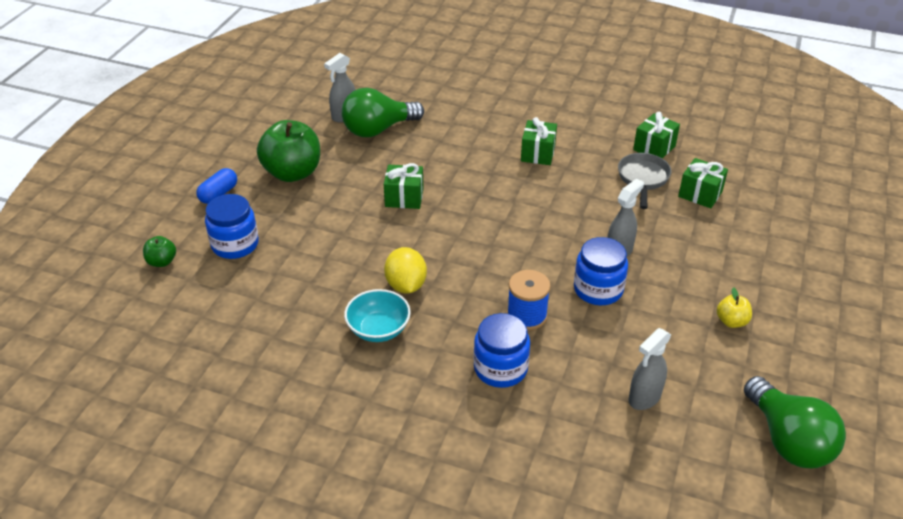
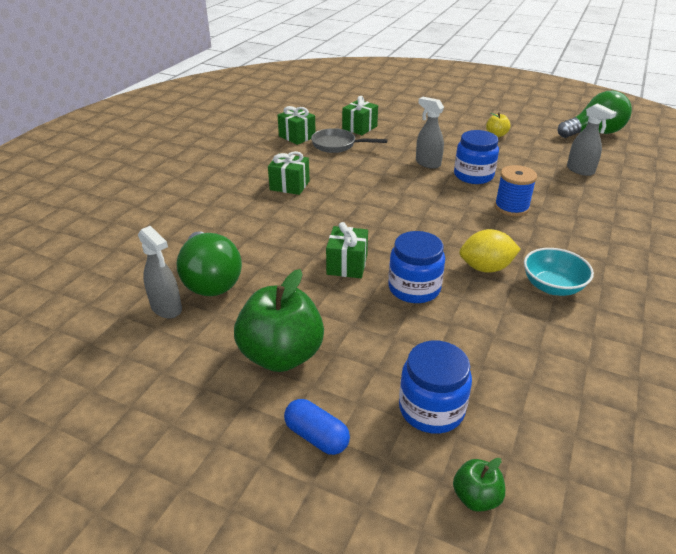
camera: 85 degrees left, 5 degrees down
(500, 368) = (576, 223): blue jar -> blue jar (414, 288)

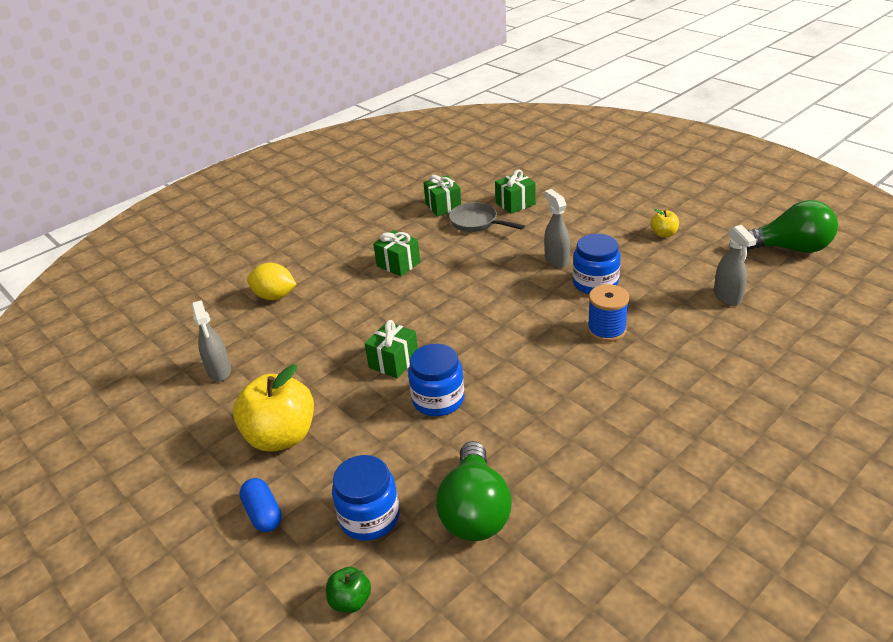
camera: 25 degrees right, 0 degrees up
(210, 280) = (268, 352): green light bulb -> green light bulb (475, 511)
(281, 355) = (281, 436): green apple -> yellow apple
(486, 268) = (524, 393): yellow lemon -> yellow lemon (275, 296)
(552, 286) = (576, 429): turquoise bowl -> none

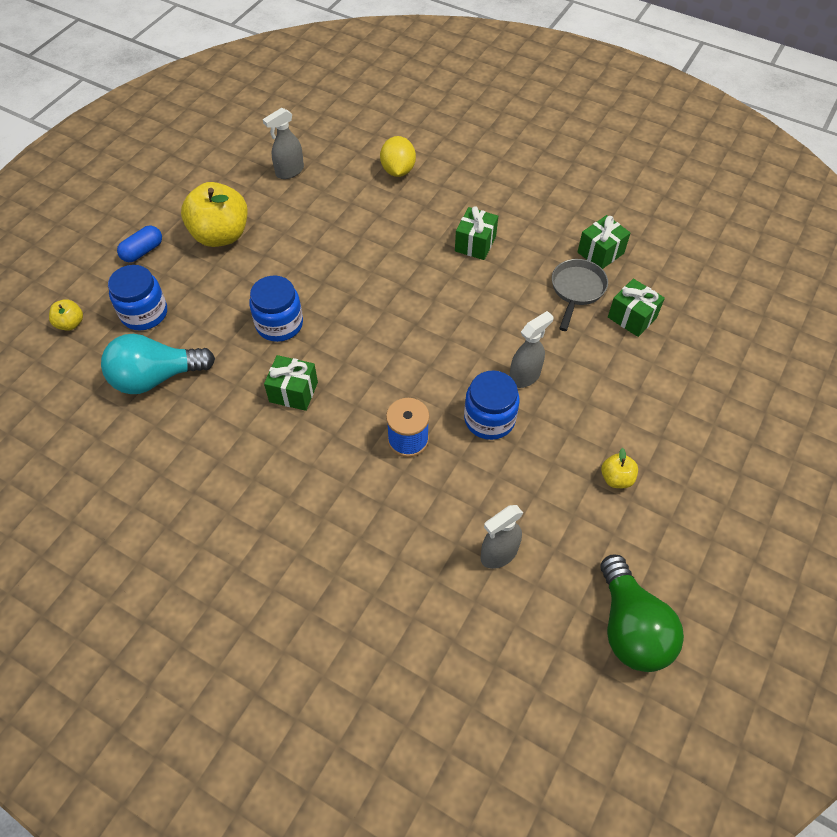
camera: 70 degrees right, 20 degrees up
(350, 601) = (70, 324): green apple -> yellow apple
(394, 362) = (323, 280): green gift -> green gift (293, 392)
(475, 511) = (156, 377): green light bulb -> turquoise light bulb

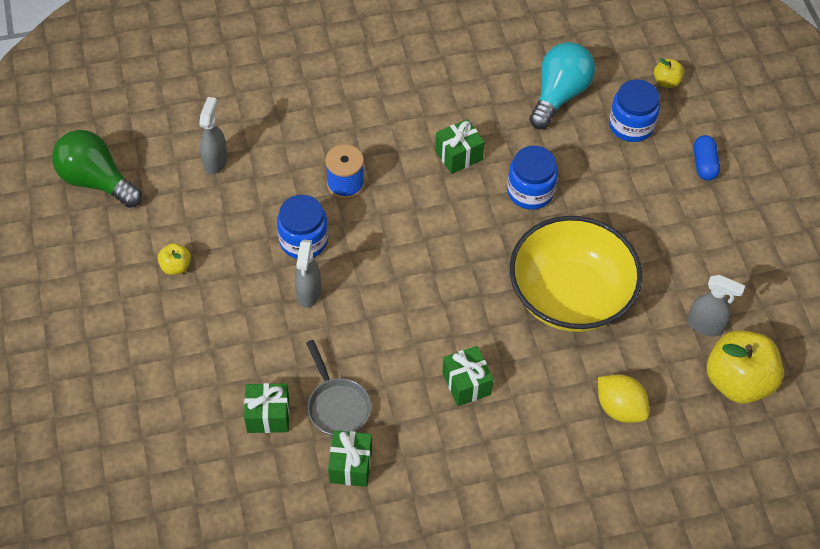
camera: 135 degrees right, 0 degrees up
(221, 235) = (670, 223): yellow apple -> yellow apple (738, 381)
(289, 171) = (705, 326): grey spray bottle -> grey spray bottle turned 105 degrees clockwise
(346, 242) = (570, 296): none -> yellow bowl

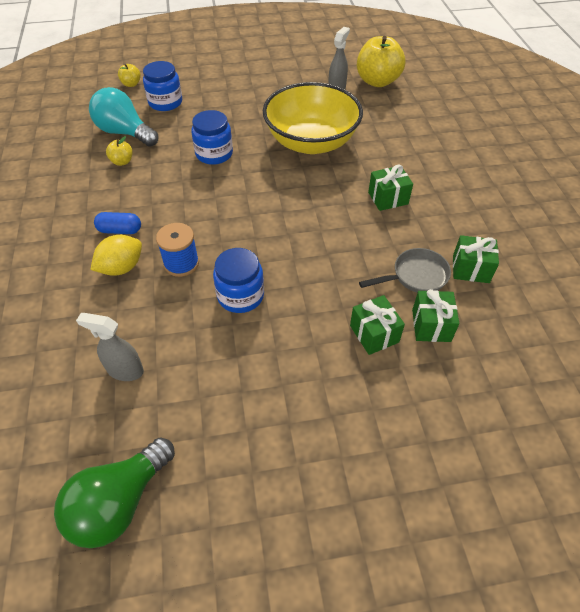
camera: 85 degrees left, 5 degrees down
(176, 267) = (259, 407): yellow apple -> yellow apple (122, 162)
(308, 293) = (300, 293): grey spray bottle -> none
(458, 155) = (168, 190): green gift -> green gift (374, 334)
(620, 408) = (401, 128): yellow lemon -> yellow lemon (121, 268)
(704, 164) = (208, 76): blue capsule -> blue capsule (120, 230)

